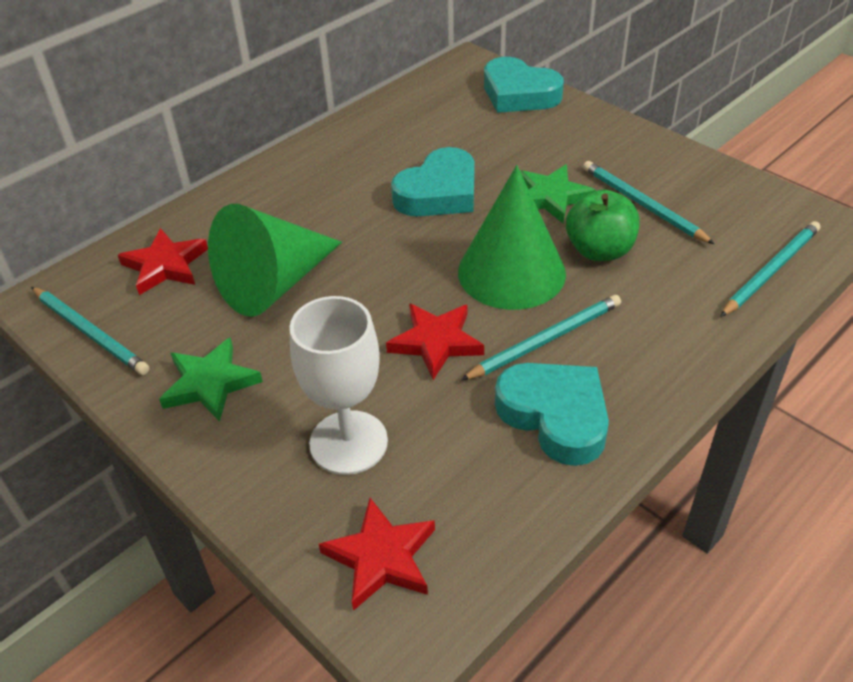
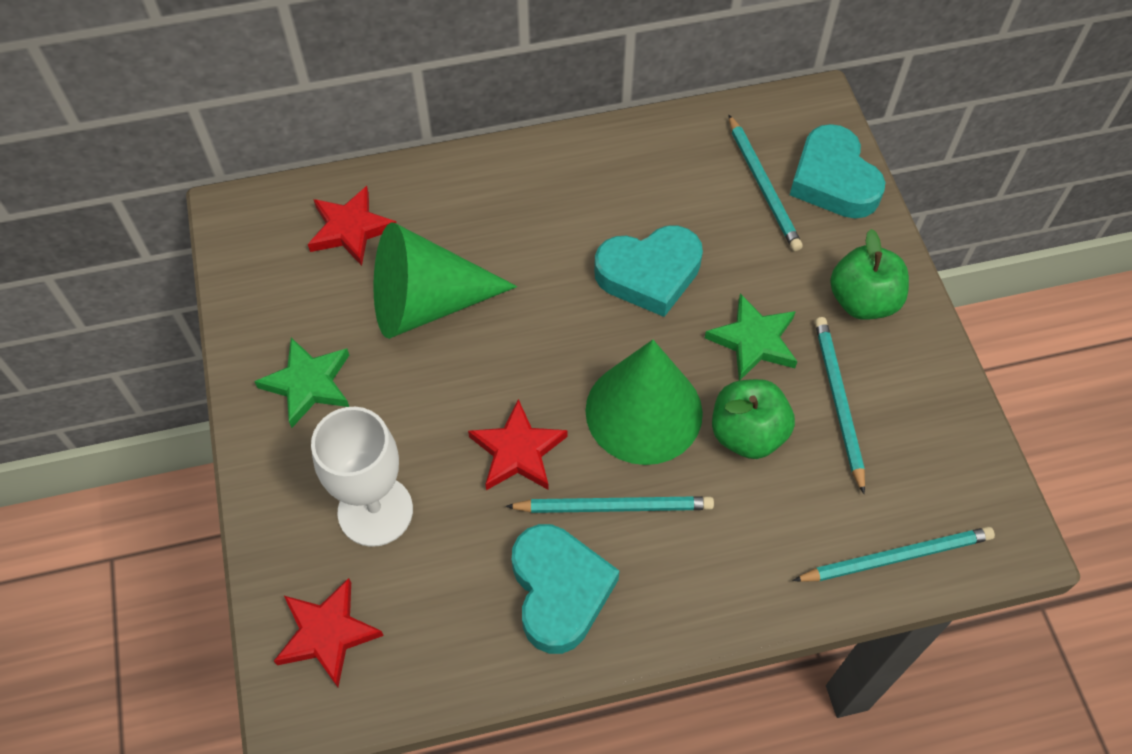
camera: 30 degrees right, 15 degrees up
(90, 333) = (249, 273): turquoise pencil -> turquoise pencil (763, 186)
(602, 146) = (863, 301): none -> green apple

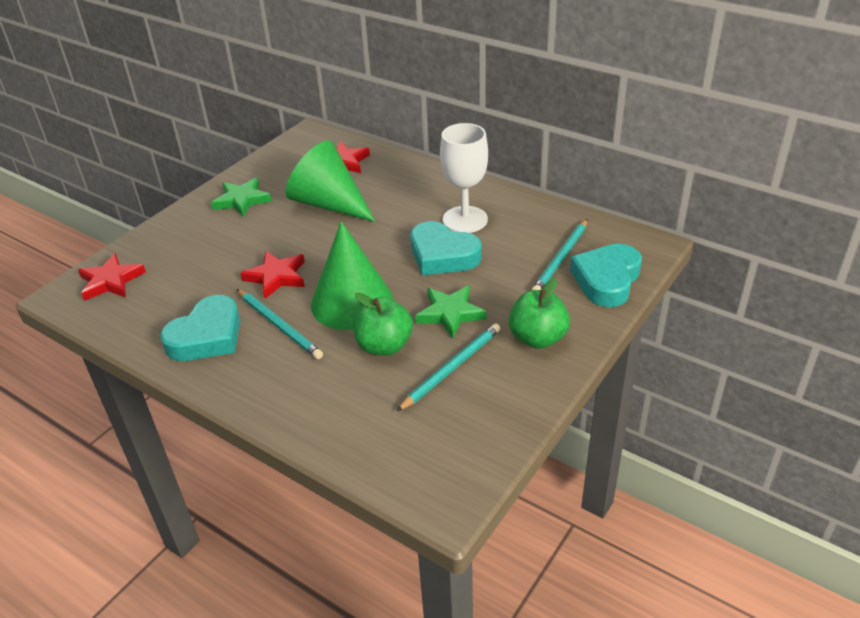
camera: 50 degrees right, 20 degrees down
(375, 511) = (193, 256): white goblet -> white goblet (465, 220)
(896, 557) = (370, 453): turquoise pencil -> none

